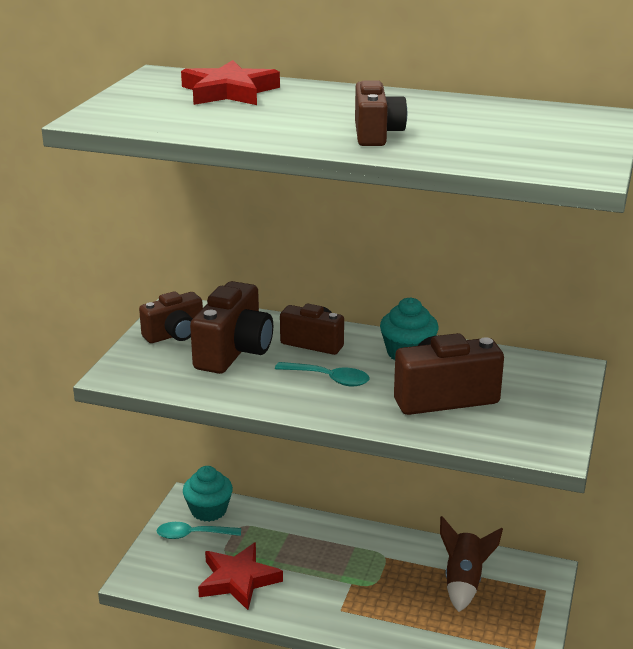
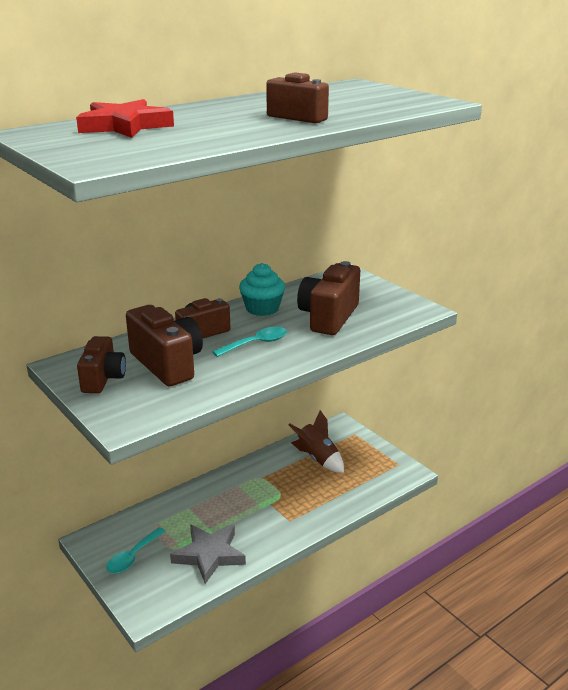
camera: 55 degrees left, 0 degrees up
(208, 510) = (116, 536): turquoise cupcake -> none
(238, 580) = (209, 555): red star -> grey star

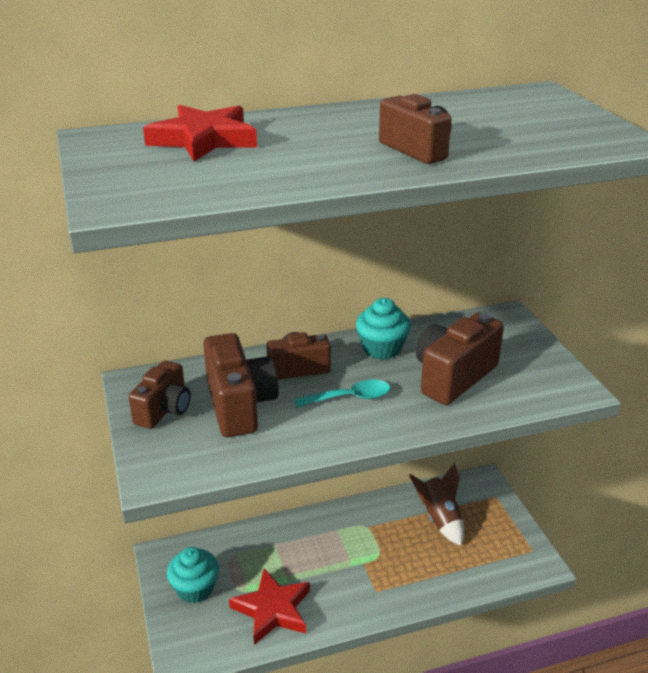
camera: 20 degrees right, 5 degrees up
(133, 557) = (195, 588): turquoise spoon -> turquoise cupcake
(209, 555) = (272, 609): grey star -> red star

